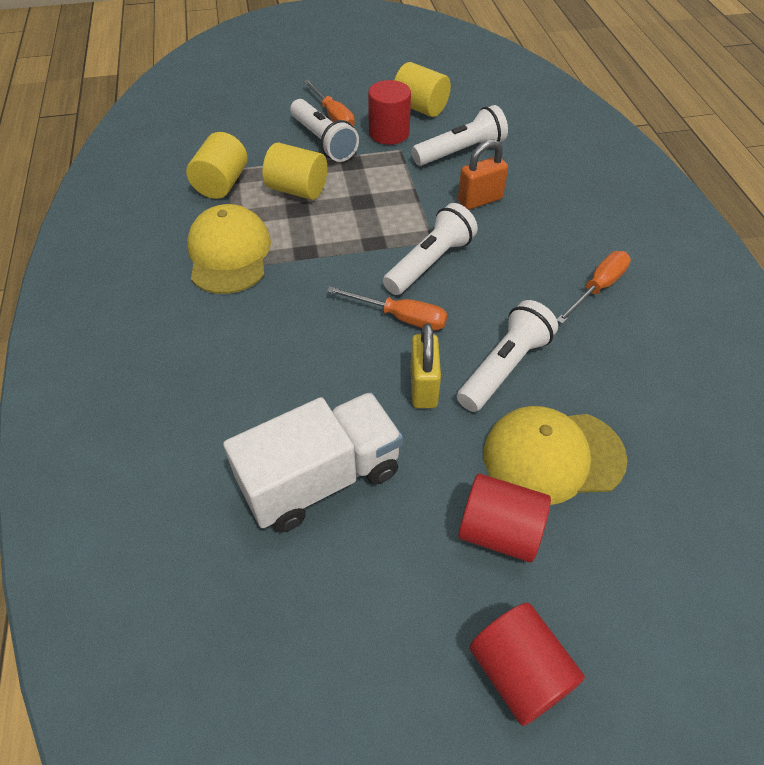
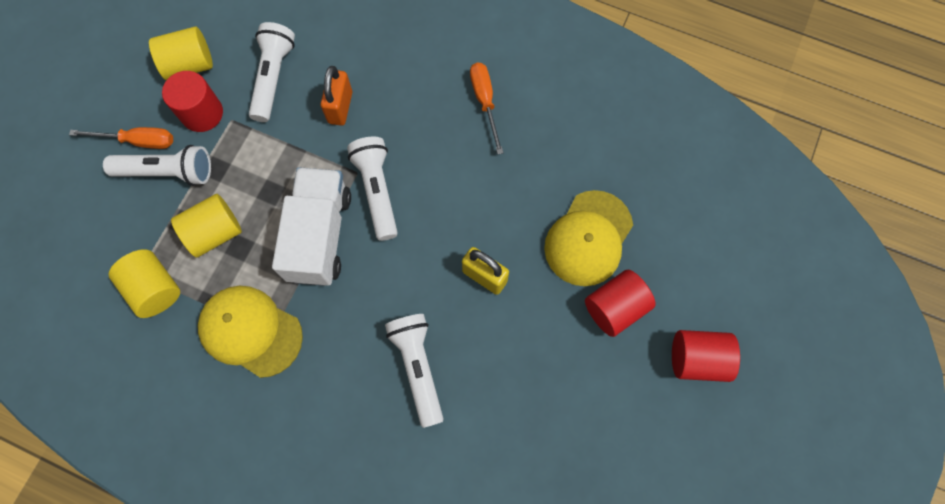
camera: 55 degrees left, 20 degrees up
(321, 478) = (509, 388): white truck -> white truck (319, 235)
(400, 317) = (414, 249): orange screwdriver -> none
(504, 367) = (505, 214): white flashlight -> white flashlight (418, 367)

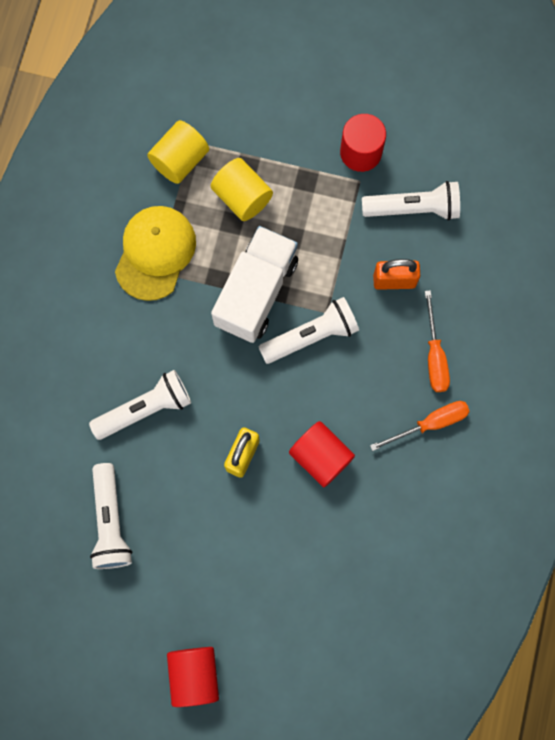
camera: 80 degrees right, 5 degrees up
(138, 141) = (320, 103): orange screwdriver -> orange screwdriver (434, 355)
(167, 172) = (294, 138): white flashlight -> white flashlight (110, 521)
(189, 65) = (411, 126): yellow cylinder -> none
(319, 235) = (256, 292): white truck -> white truck turned 60 degrees counterclockwise
(588, 238) = (299, 552): yellow cap -> none
(615, 308) = (232, 587): red cylinder -> red cylinder (320, 457)

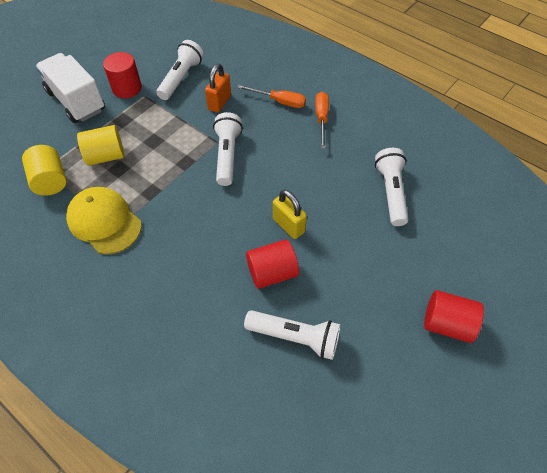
camera: 65 degrees left, 20 degrees down
(145, 409) = (218, 275): white flashlight -> white flashlight (391, 192)
(256, 292) = (177, 173): white truck -> white truck (76, 101)
(320, 457) = (313, 181): red cylinder -> red cylinder (272, 273)

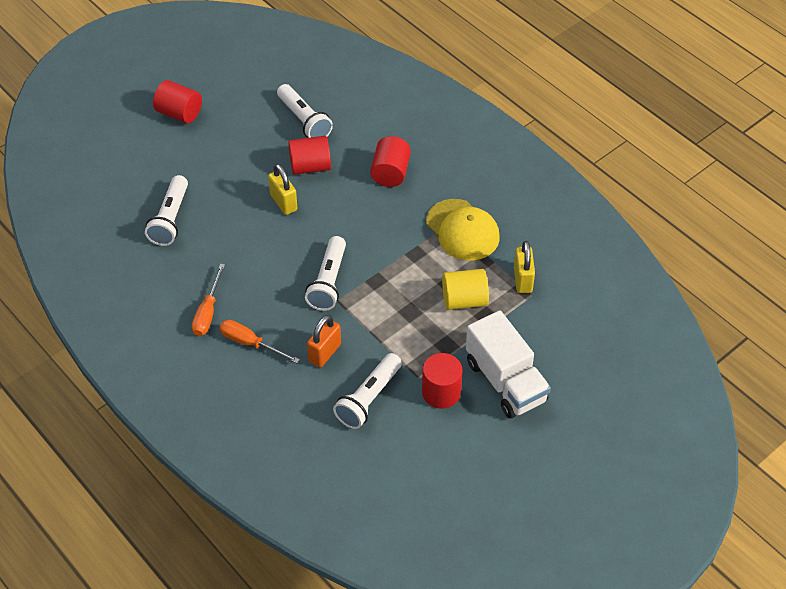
camera: 170 degrees left, 5 degrees down
(50, 181) = (522, 280): yellow cylinder -> yellow padlock
(182, 278) = (390, 173): none -> red cylinder
(295, 337) = (304, 121): white flashlight -> white flashlight turned 150 degrees counterclockwise

